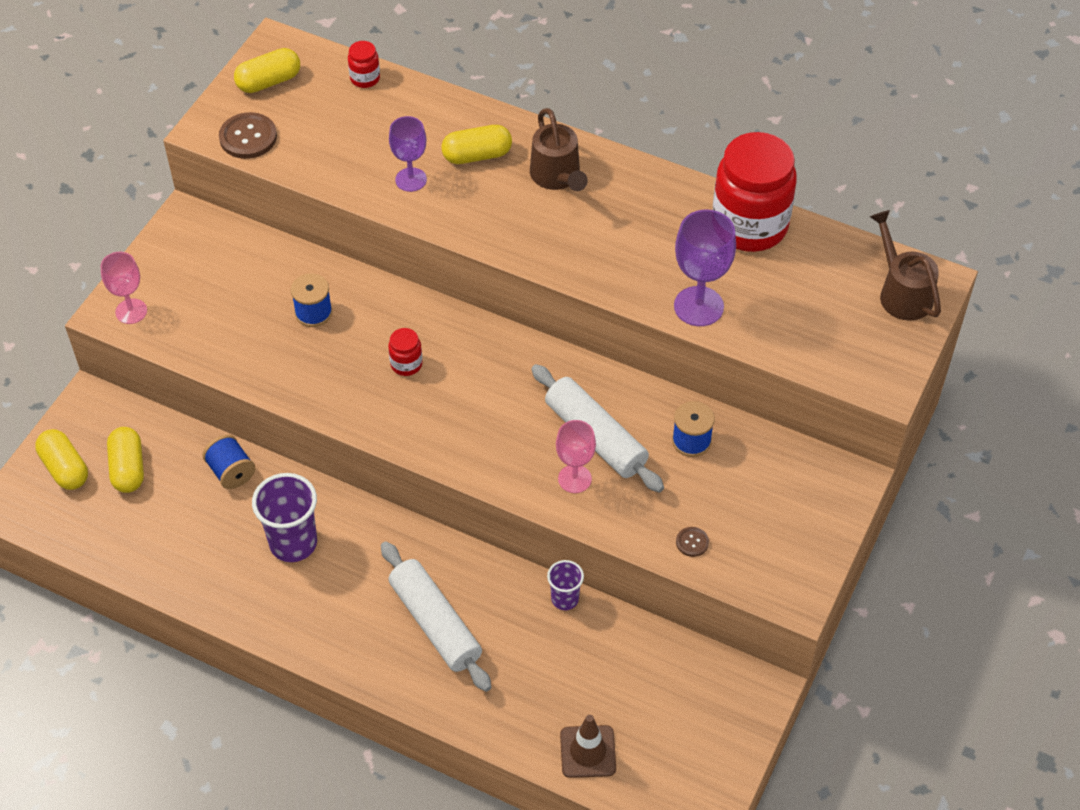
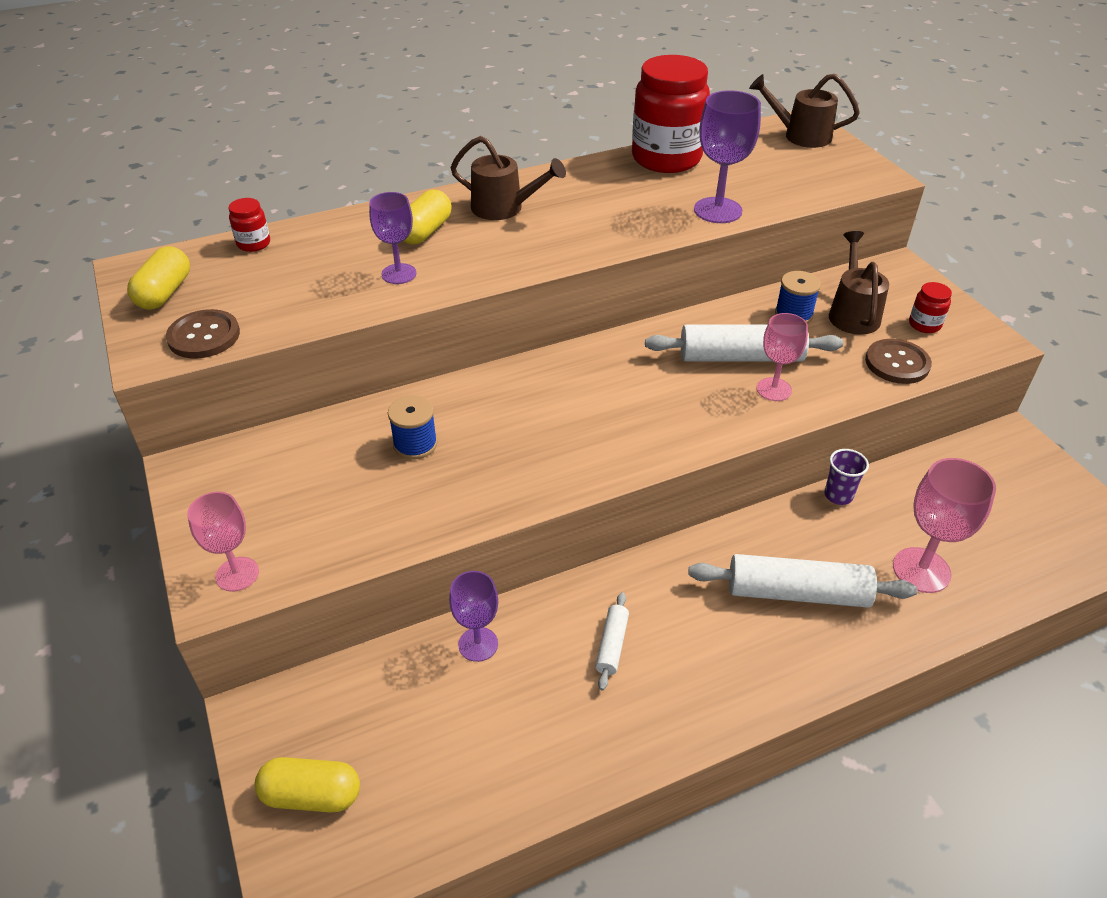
camera: 50 degrees left, 10 degrees down
(128, 468) = (378, 732): yellow capsule -> none
(231, 472) = (478, 644): blue spool -> purple goblet
(293, 543) = (612, 645): purple cup -> white rolling pin
(406, 364) = (545, 419): red jar -> red jar (924, 324)
(530, 690) = (921, 570): none -> pink goblet
(588, 751) = (1015, 569): brown traffic cone -> none
(692, 542) = (897, 363): brown button -> brown button, size x1.95
(737, 479) = (852, 312): none -> brown watering can

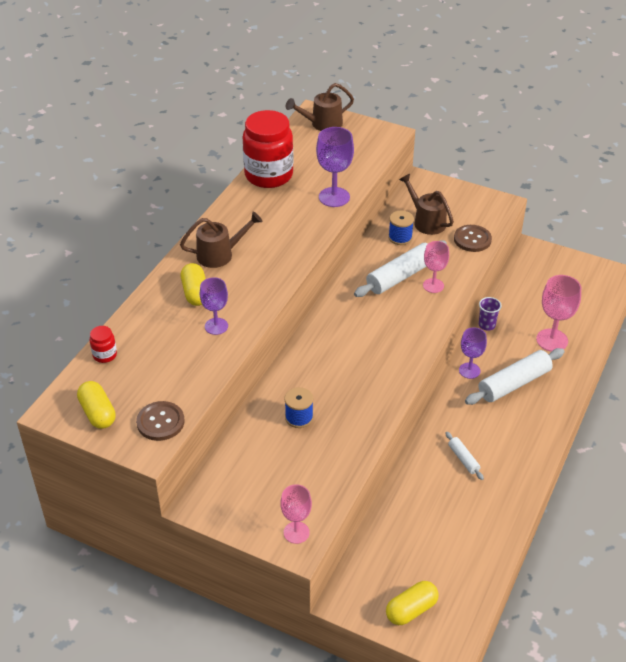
camera: 40 degrees left, 0 degrees up
(478, 644) = (406, 499): purple goblet -> purple goblet (469, 370)
(924, 324) = (464, 210): red jar -> none

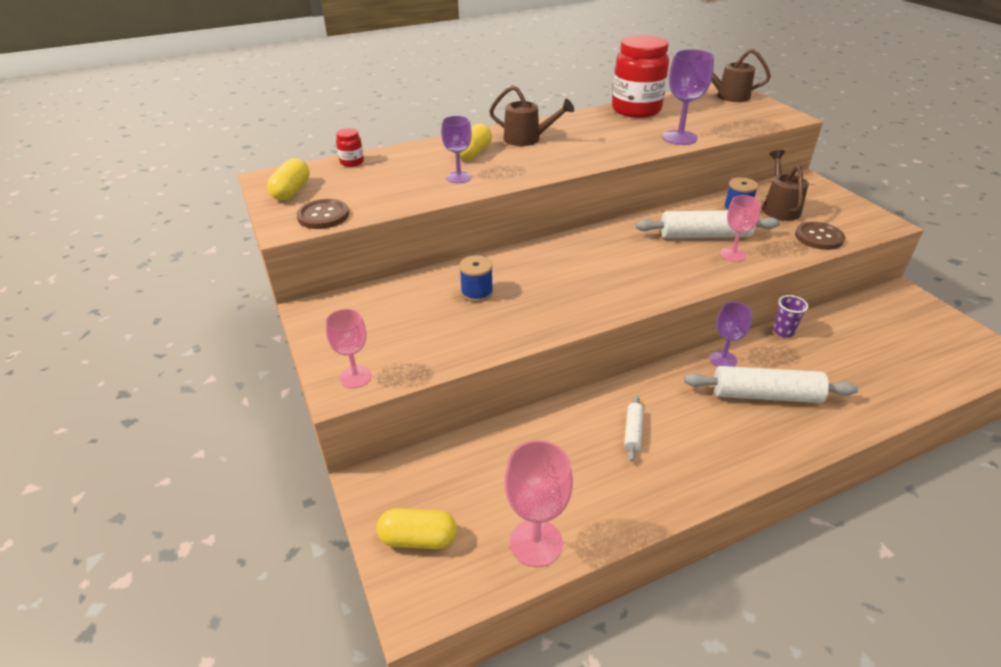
camera: 40 degrees right, 5 degrees down
(552, 340) = (855, 378): pink goblet -> pink goblet (536, 543)

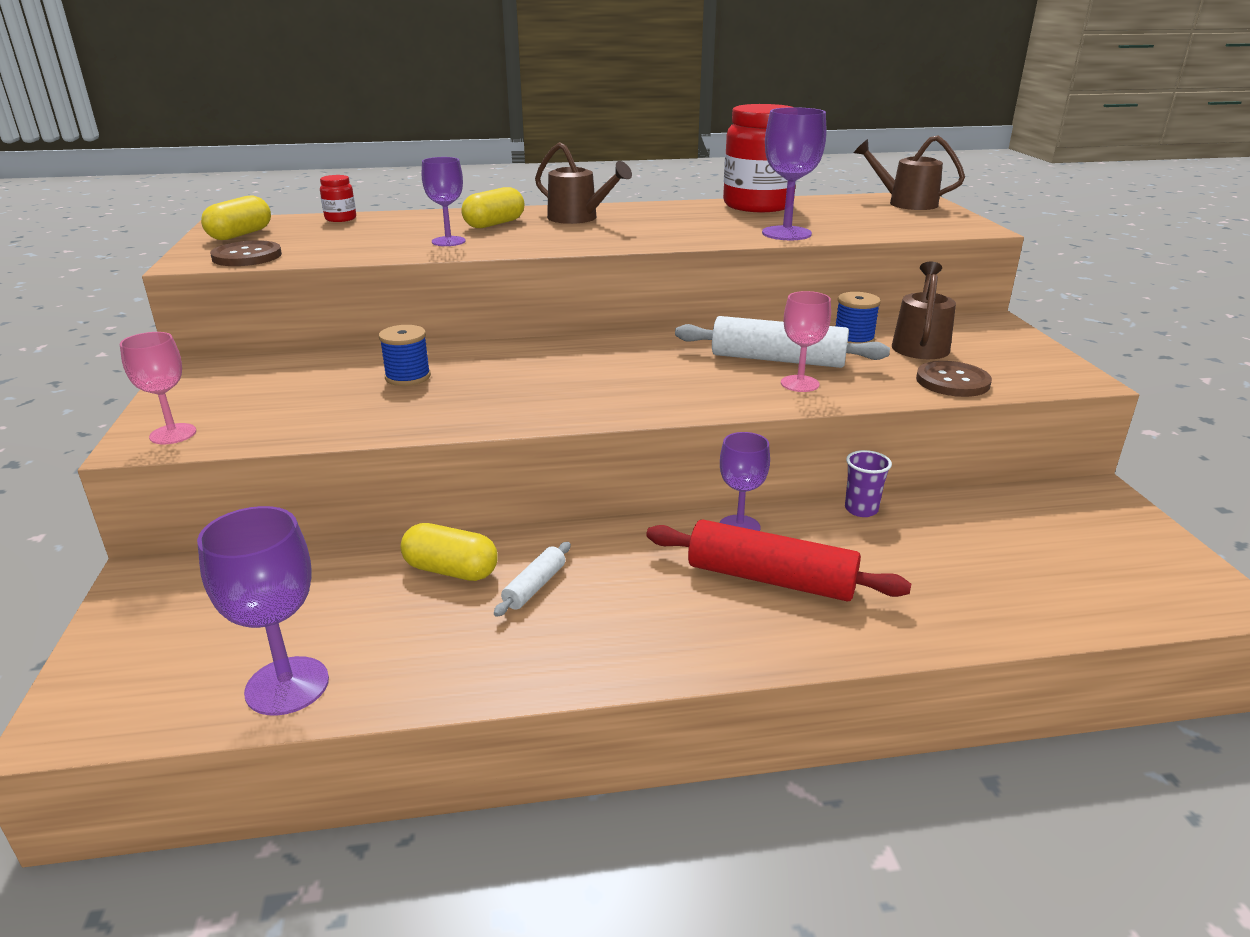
camera: 15 degrees right, 10 degrees down
(418, 538) = (144, 648): yellow capsule -> yellow capsule (451, 570)
(536, 543) = (287, 686): pink goblet -> purple goblet
(765, 395) = (770, 579): white rolling pin -> red rolling pin

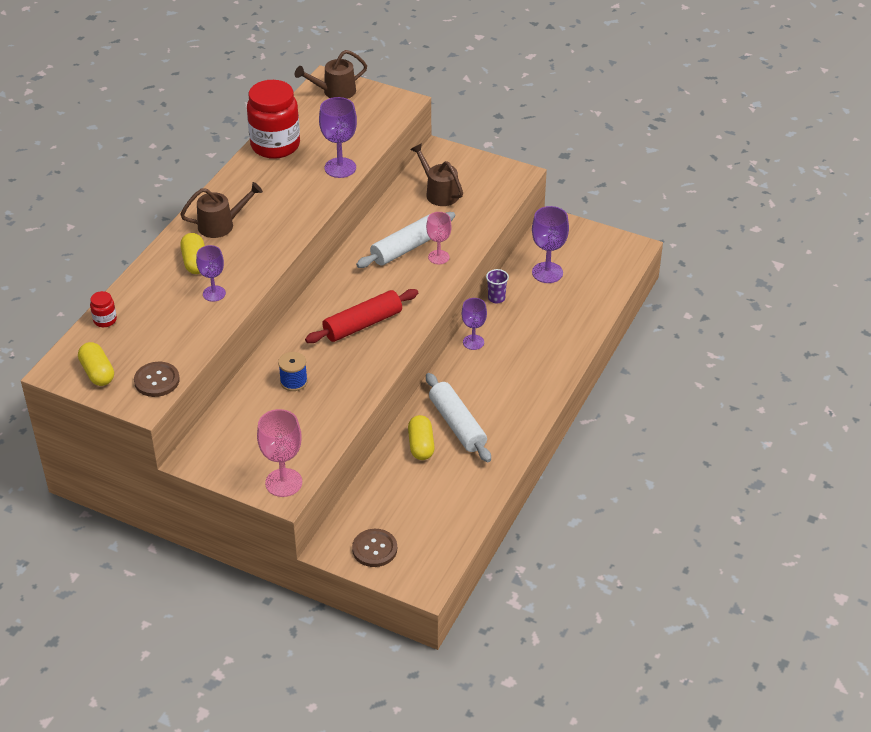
camera: 55 degrees left, 15 degrees up
(173, 434) = (283, 482): pink goblet -> pink goblet, size x1.51
(287, 686) = (458, 518): purple goblet -> purple goblet (547, 272)
(451, 570) = (421, 445): yellow capsule -> yellow capsule turned 60 degrees counterclockwise
(535, 586) = (457, 424): white rolling pin -> white rolling pin, size x2.02
(770, 579) = (516, 354): red rolling pin -> red rolling pin (362, 324)
(853, 339) = (410, 209): blue spool -> none
(952, 381) = (484, 211): brown button -> brown button (374, 549)

